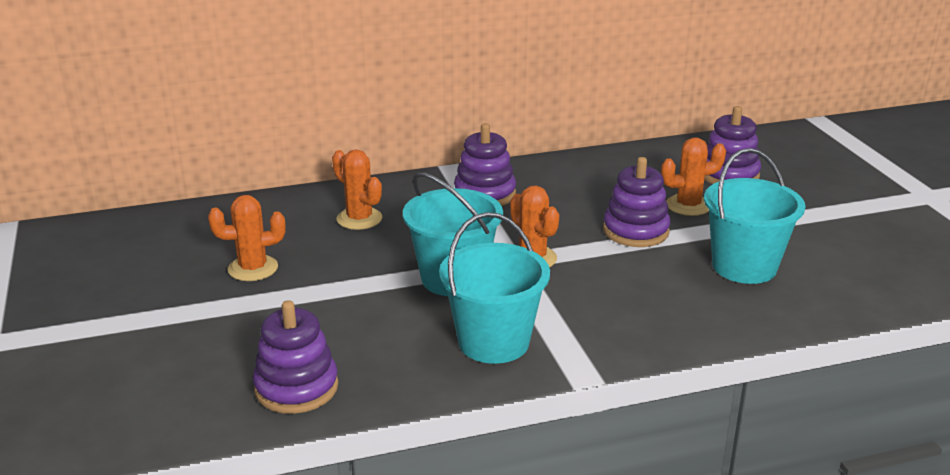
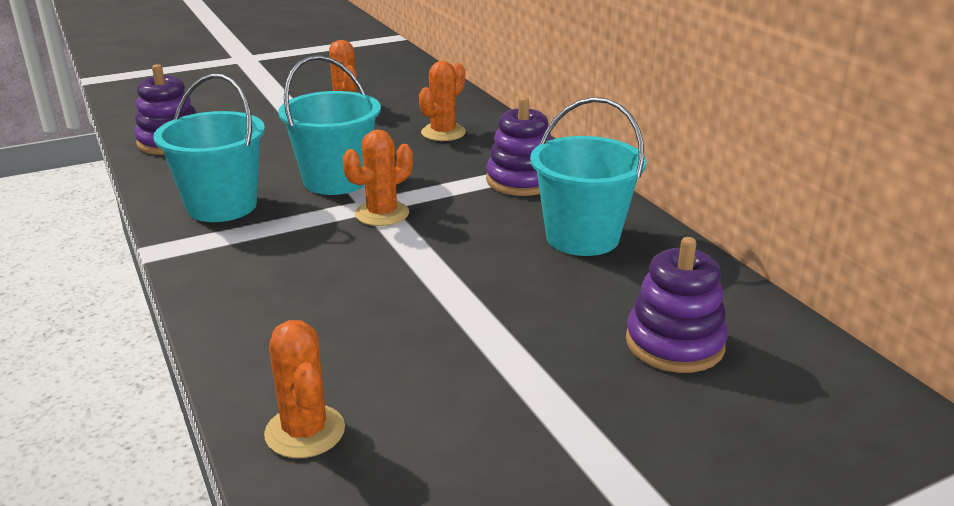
camera: 80 degrees right, 0 degrees up
(635, 231) = (462, 271): purple stacking toy -> none
(688, 205) = (550, 308): orange cactus -> orange cactus (305, 431)
(744, 266) = (383, 351): turquoise bucket -> turquoise bucket (582, 237)

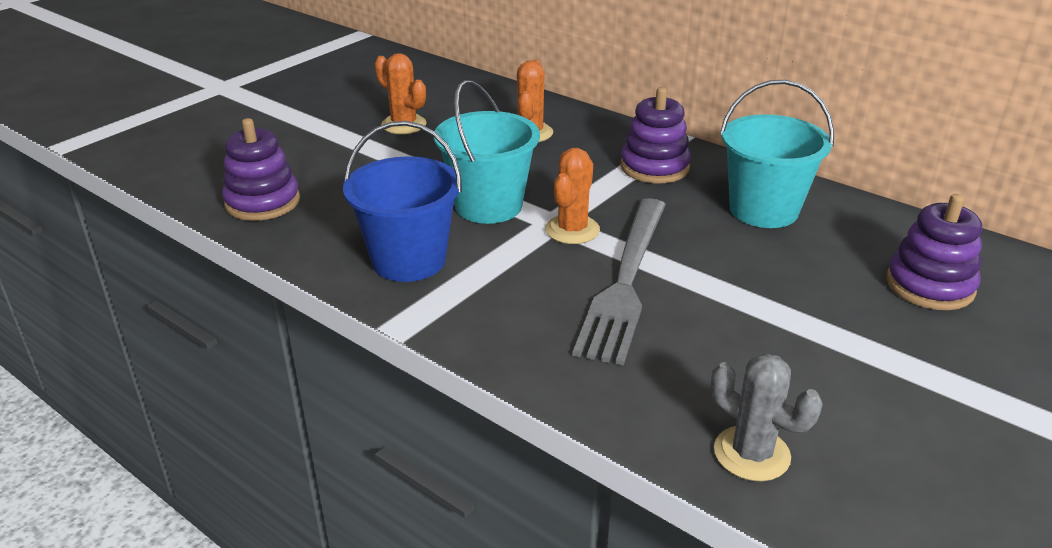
camera: 25 degrees left, 5 degrees up
(222, 206) = (408, 260): turquoise bucket -> blue bucket
(305, 431) = (751, 454): orange cactus -> grey cactus
(376, 264) = (625, 281): none -> grey fork

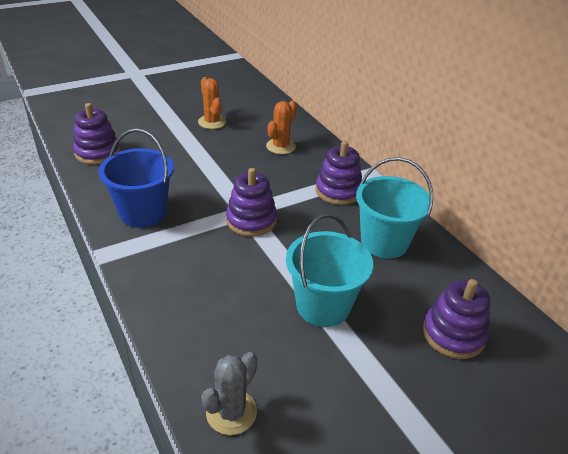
camera: 20 degrees right, 5 degrees up
(488, 206) = (216, 190): turquoise bucket -> turquoise bucket (323, 306)
(572, 230) = (251, 220): orange cactus -> purple stacking toy
(625, 281) = (254, 265): grey fork -> none
(751, 454) = (231, 412): grey cactus -> grey cactus turned 60 degrees clockwise

